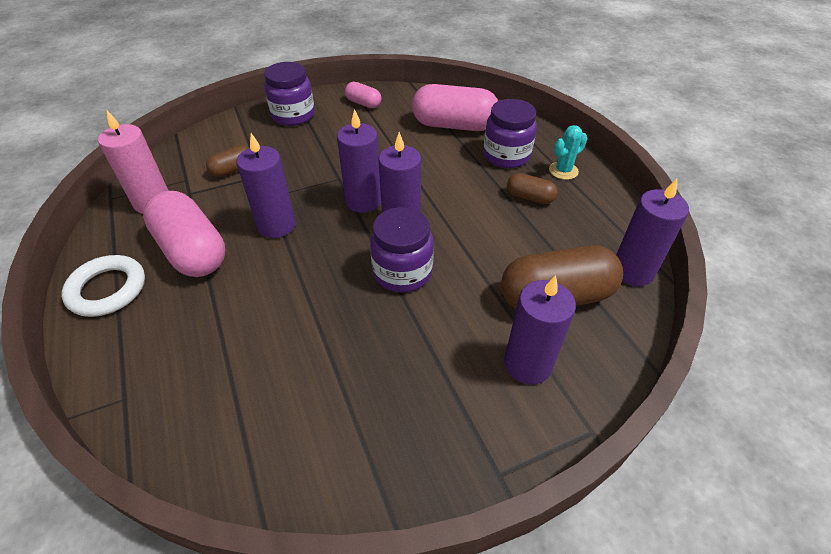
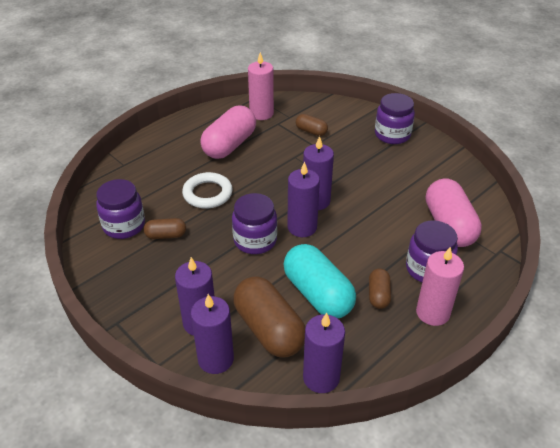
camera: 70 degrees right, 5 degrees down
(107, 289) = (187, 128): white ring -> white ring (207, 194)
(276, 225) = (269, 169): purple candle -> purple candle (215, 359)
(285, 425) = (124, 226): none -> purple jar
(340, 369) = (166, 235): none -> brown capsule
(363, 103) = (438, 164): pink capsule -> none
(514, 241) = (317, 294): none -> turquoise capsule
(563, 171) = (432, 313): turquoise cactus -> pink candle

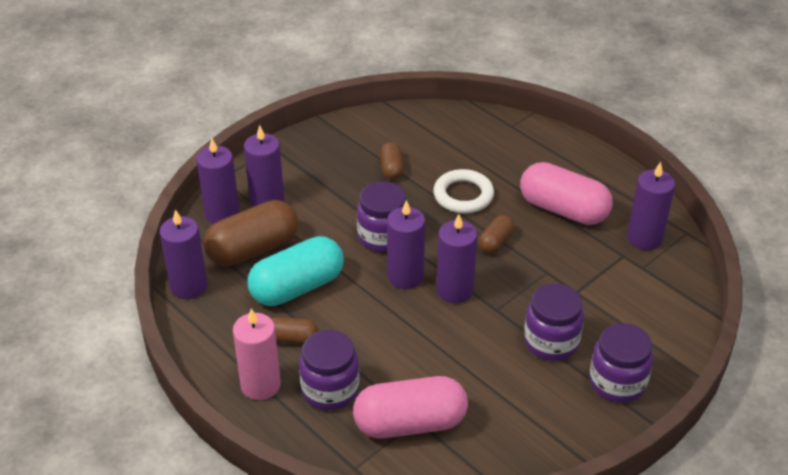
camera: 90 degrees right, 0 degrees up
(124, 226) = (406, 138): purple jar -> purple jar (551, 342)
(261, 113) = (644, 238): pink candle -> purple candle
(311, 131) = (609, 290): brown capsule -> brown capsule (495, 242)

